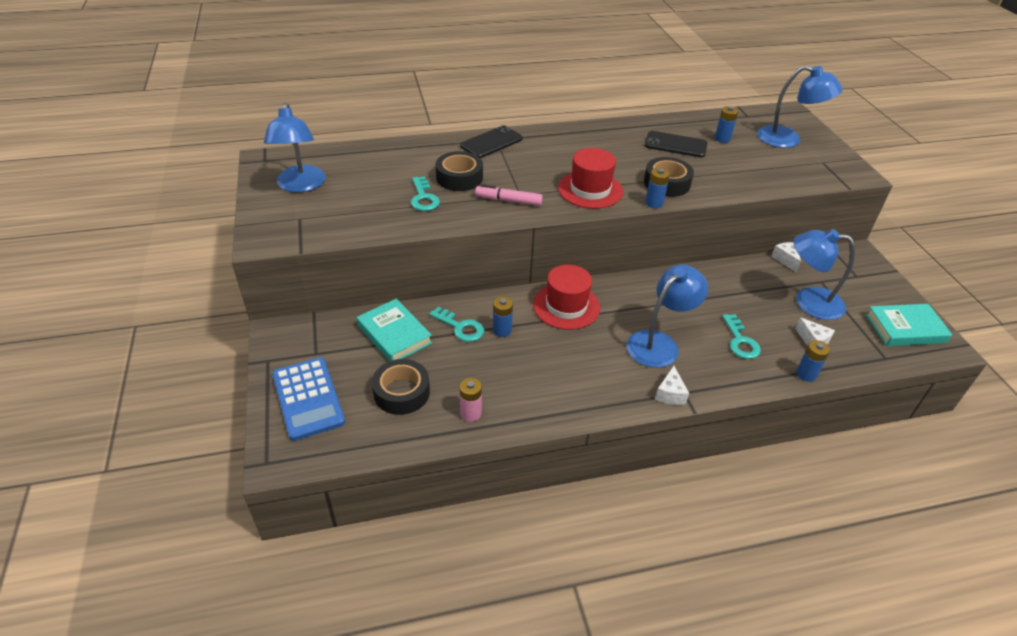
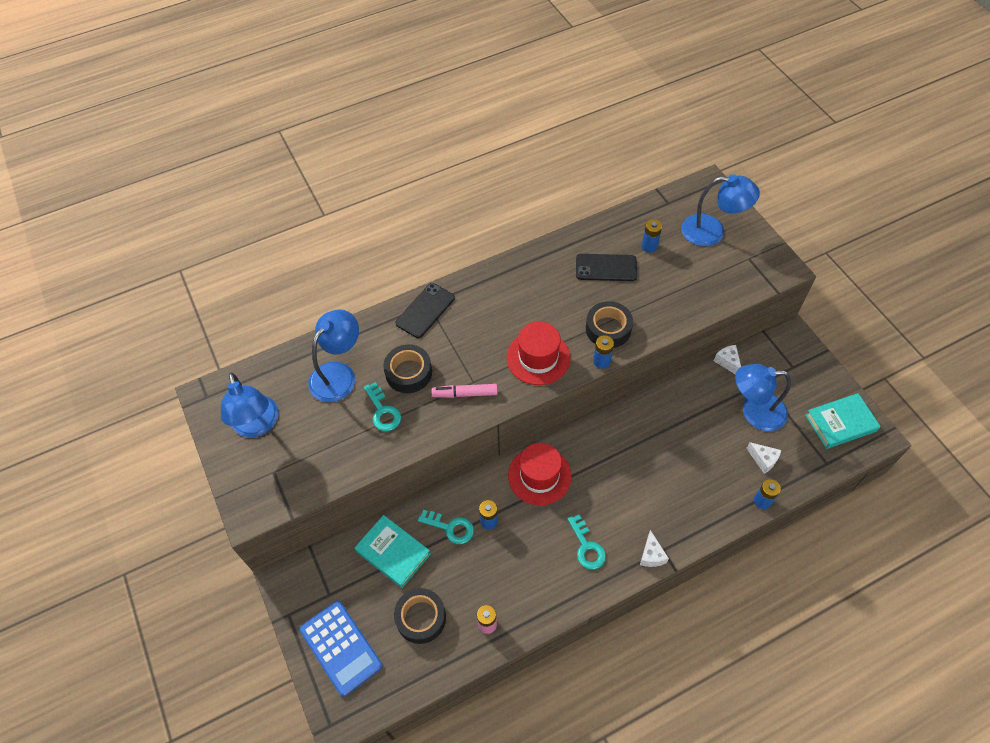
camera: 10 degrees left, 15 degrees up
(659, 343) = (631, 498): blue lamp -> blue lamp (339, 374)
(740, 341) = (701, 477): turquoise key -> turquoise key (587, 547)

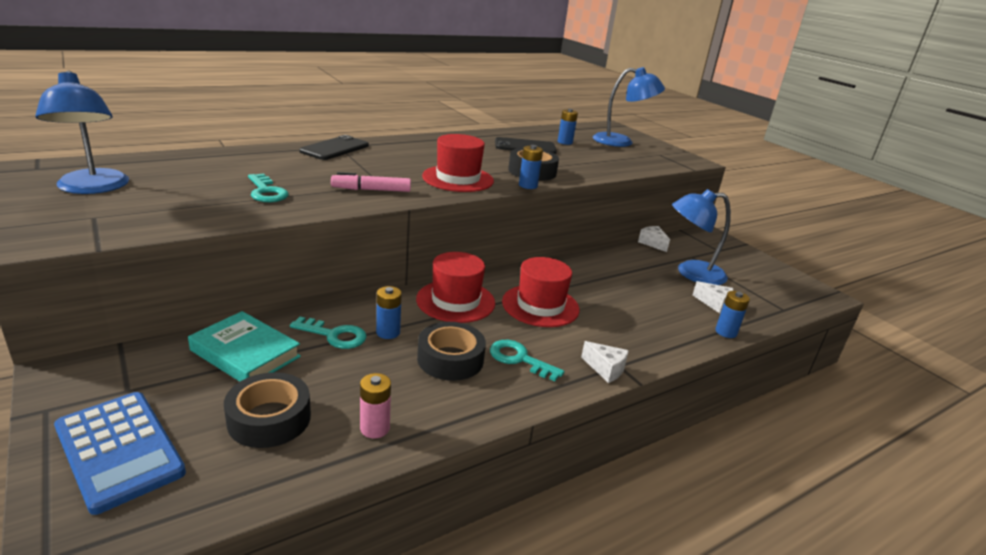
camera: 10 degrees left, 30 degrees down
(339, 374) = (220, 169): blue lamp -> none
(408, 373) = (306, 175): black tape -> black tape (450, 359)
(587, 547) = (519, 359): turquoise key -> turquoise key turned 150 degrees clockwise
(608, 476) = (540, 305): none -> red hat
(651, 555) = (605, 369): white cheese -> white cheese turned 45 degrees counterclockwise
(840, 423) = (783, 285): turquoise book -> none

